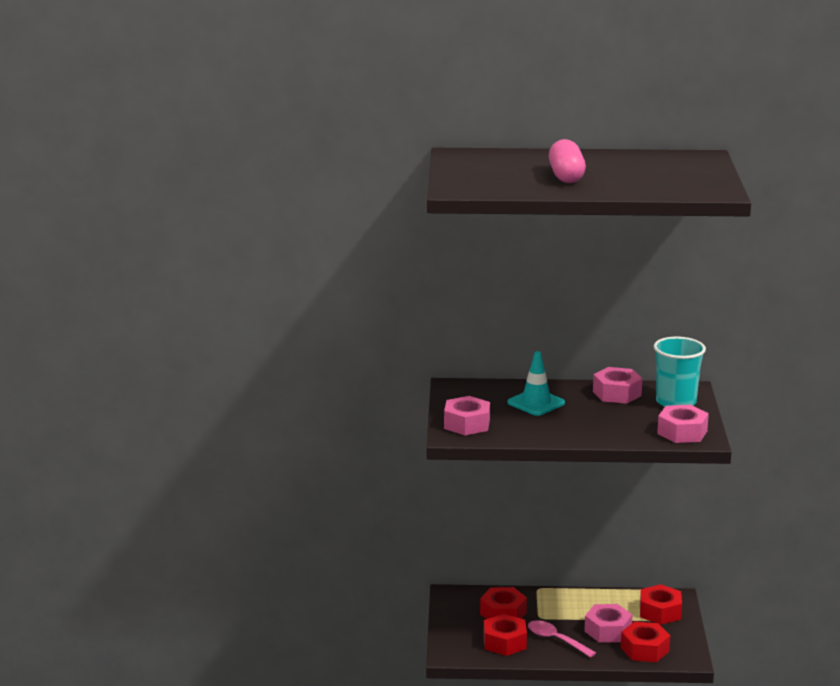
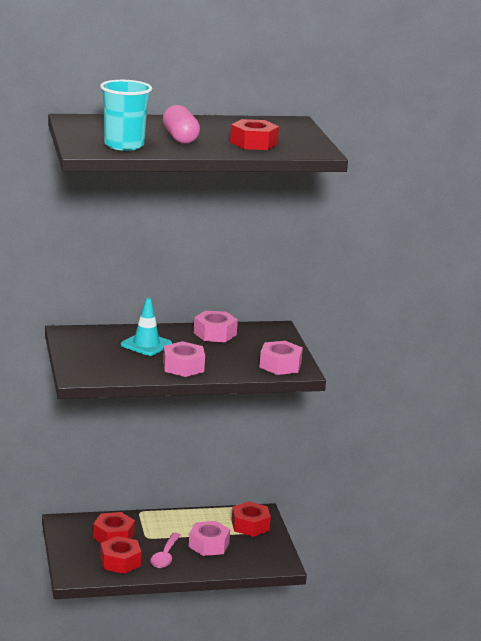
camera: 15 degrees left, 0 degrees up
(467, 424) = (89, 365): pink nut -> pink nut (183, 367)
(556, 640) = (165, 556): pink spoon -> pink spoon turned 105 degrees counterclockwise
(644, 649) = (244, 559): red nut -> red nut (253, 143)
(676, 402) = (267, 339): turquoise cup -> turquoise cup (124, 145)

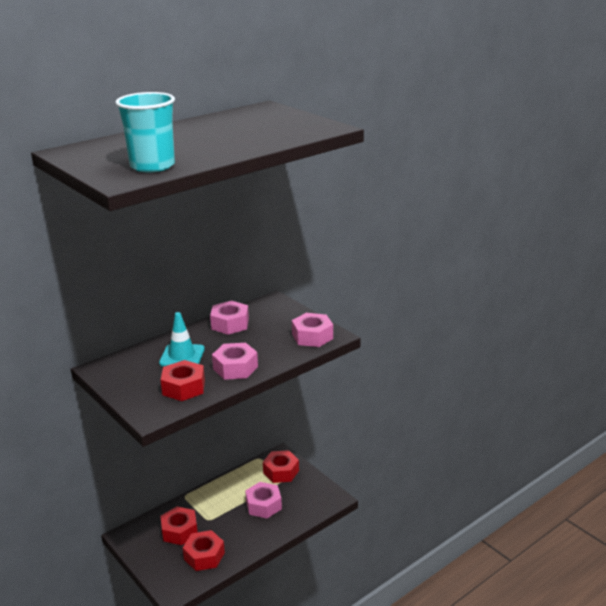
camera: 25 degrees left, 5 degrees up
(165, 556) = (237, 533): pink spoon -> none
(180, 138) = (194, 145): pink capsule -> none
(253, 143) = (266, 134): red nut -> red nut (183, 387)

